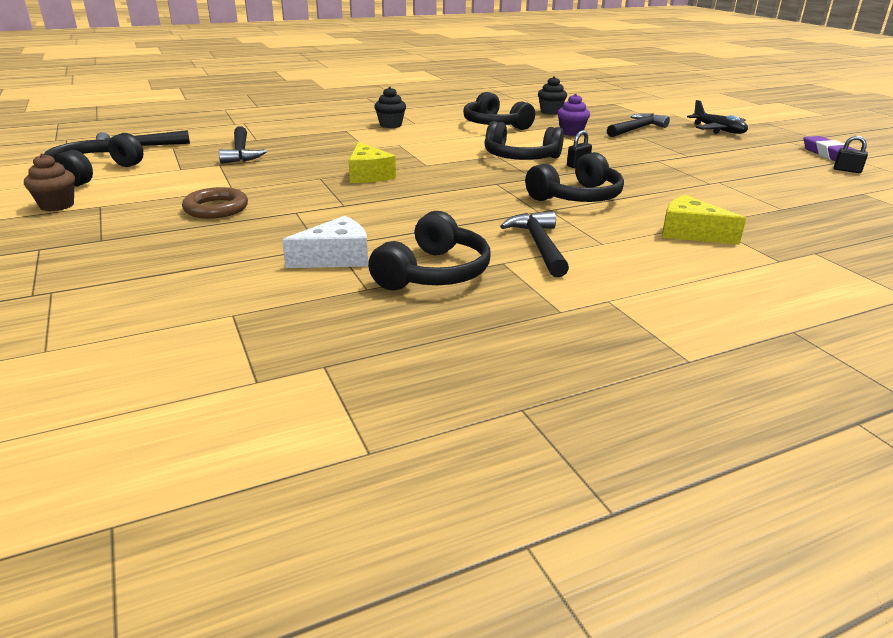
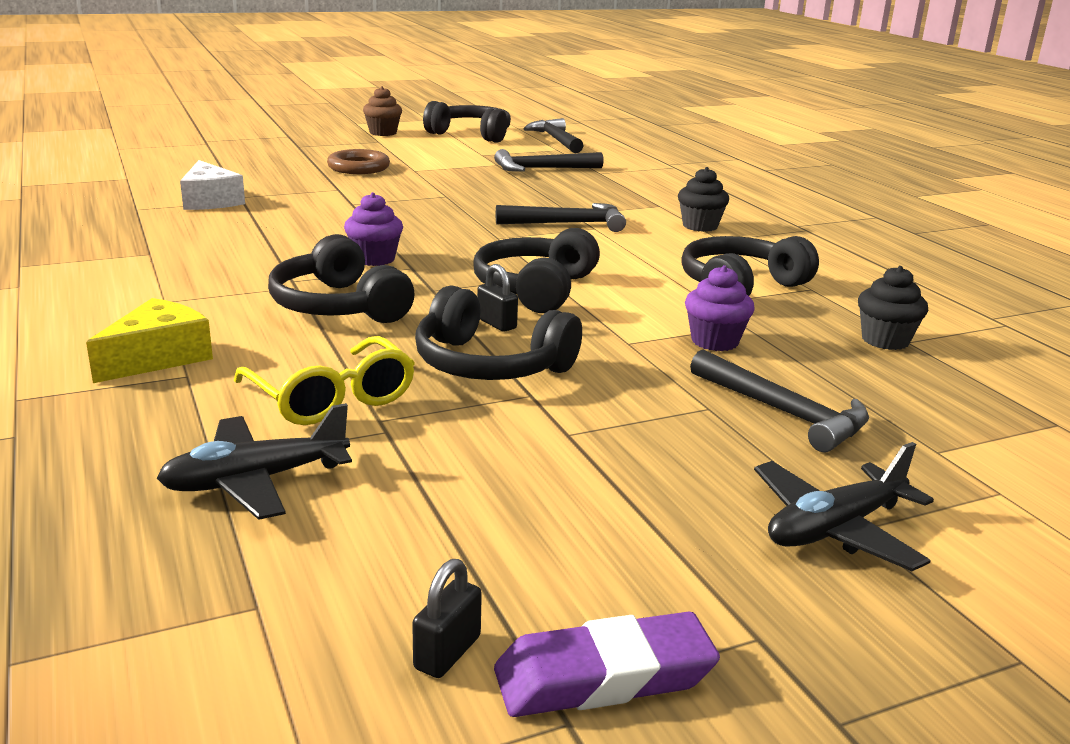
camera: 90 degrees right, 5 degrees down
(368, 175) = (454, 213): yellow cheese -> none
(434, 273) = (147, 228): black headphones -> black headphones (489, 365)
(484, 192) = (374, 259): none -> purple cupcake
(539, 245) = (181, 271): black hammer -> black hammer (568, 224)
(698, 192) = (332, 398): none -> yellow glasses
(788, 200) = (255, 481): none -> black plane

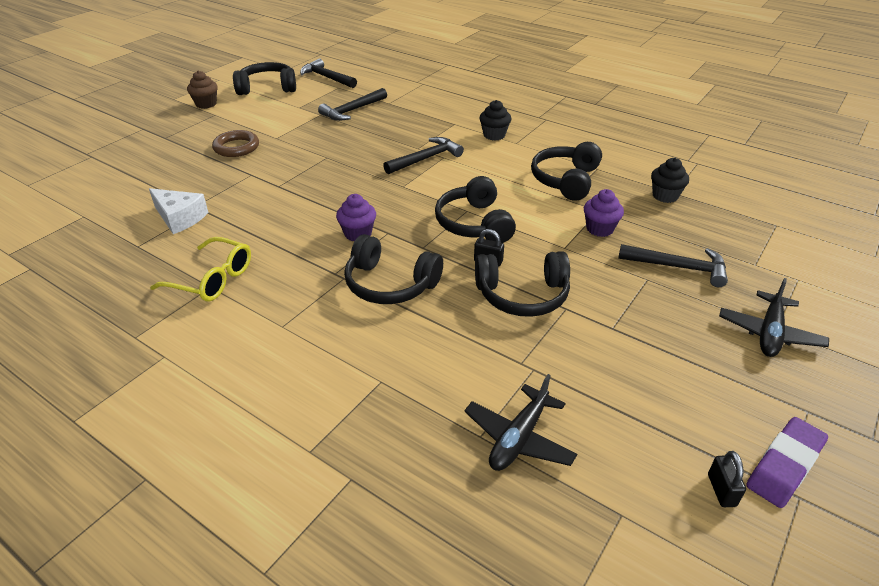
camera: 30 degrees left, 15 degrees up
(158, 357) = (345, 375): yellow cheese -> none
(332, 398) = (479, 359): yellow glasses -> yellow glasses (212, 279)

